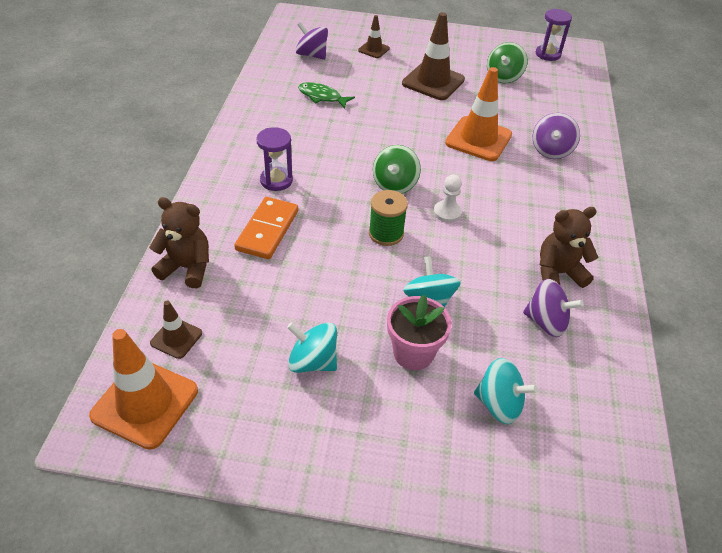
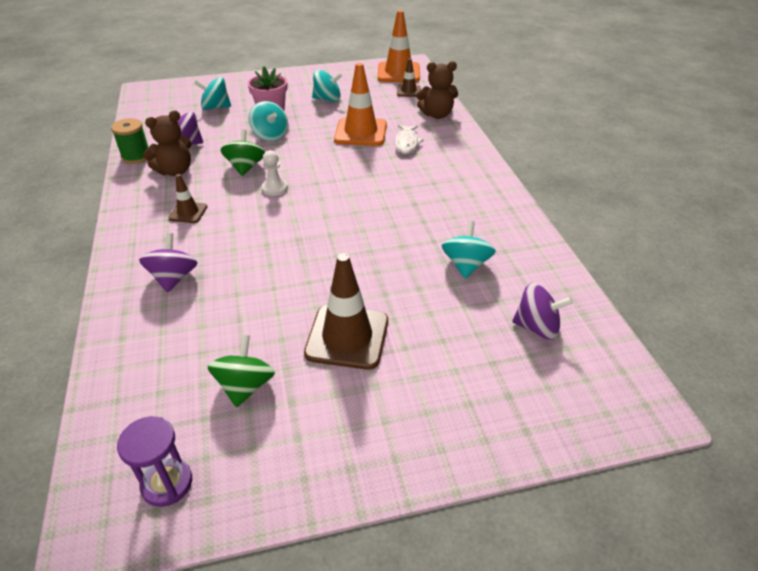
camera: 160 degrees right, 5 degrees down
(267, 230) = (406, 143): orange domino -> white fish
(276, 180) = (431, 173): purple hourglass -> none
(322, 97) = (466, 265): green fish -> turquoise spinning top
(373, 49) = (465, 373): brown traffic cone -> brown traffic cone (188, 212)
(386, 233) = (318, 162): green spool -> green spool (136, 156)
(395, 184) = (330, 197): green spinning top -> green spinning top (245, 167)
(478, 139) = (262, 267): orange traffic cone -> orange traffic cone (360, 132)

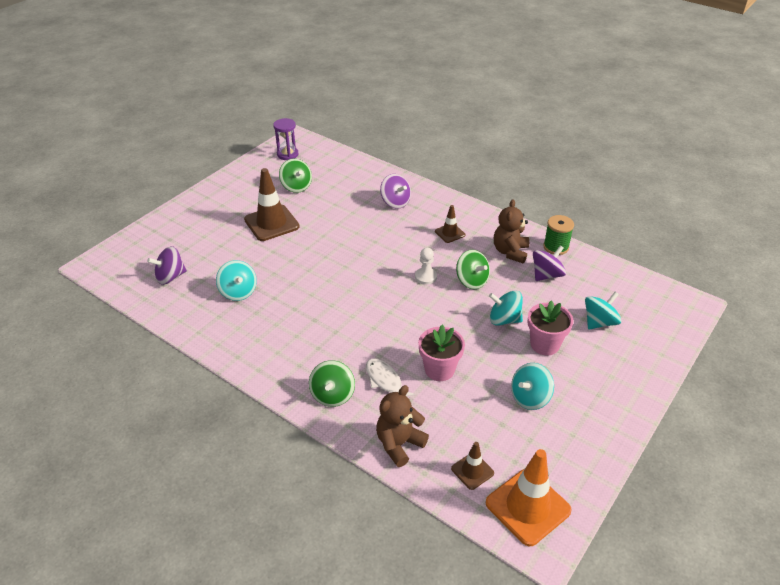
camera: 140 degrees right, 0 degrees up
(360, 132) = (439, 369): orange traffic cone -> pink flower pot
(454, 152) = (332, 395): none -> green spinning top

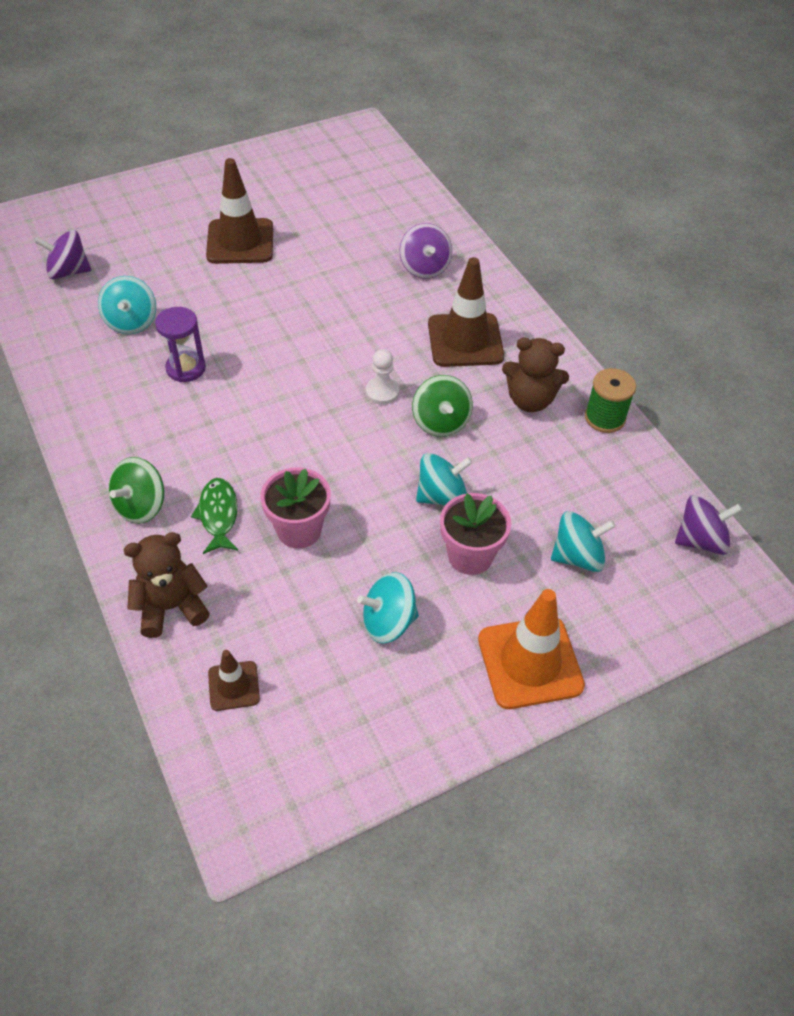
camera: 25 degrees right, 10 degrees up
(287, 154) = (333, 149): purple hourglass -> purple hourglass (186, 368)
(296, 186) = (310, 200): green spinning top -> none
(385, 381) = (218, 515): white fish -> green fish
(450, 233) = (465, 340): brown traffic cone -> brown traffic cone, size x1.90
(504, 319) = (442, 496): turquoise spinning top -> turquoise spinning top turned 120 degrees clockwise
(510, 252) = (530, 400): brown teddy bear -> brown teddy bear turned 120 degrees counterclockwise
(528, 506) = (266, 768): orange traffic cone -> orange traffic cone (530, 662)
(546, 275) = (556, 455): purple spinning top -> purple spinning top (700, 540)

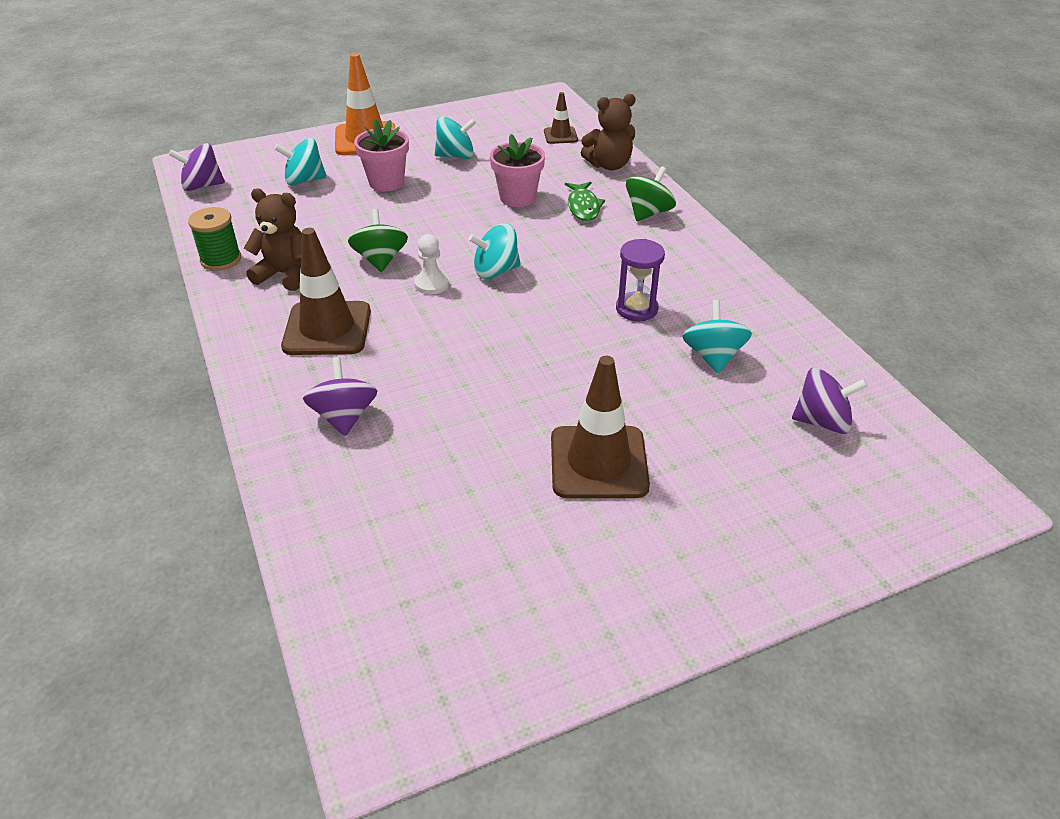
camera: 175 degrees left, 10 degrees down
(442, 496) = (397, 213): turquoise spinning top -> turquoise spinning top (495, 271)

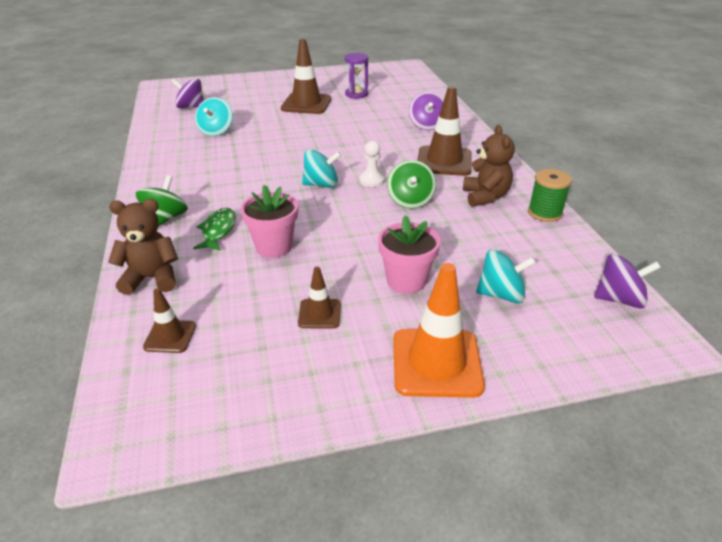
camera: 170 degrees left, 5 degrees down
(285, 274) = (485, 197): brown teddy bear -> brown teddy bear turned 120 degrees counterclockwise
(456, 156) = (319, 314): turquoise spinning top -> brown traffic cone
(636, 309) = (239, 155): purple hourglass -> purple hourglass (356, 94)
(648, 213) = (166, 218): green spinning top -> green spinning top turned 150 degrees clockwise

